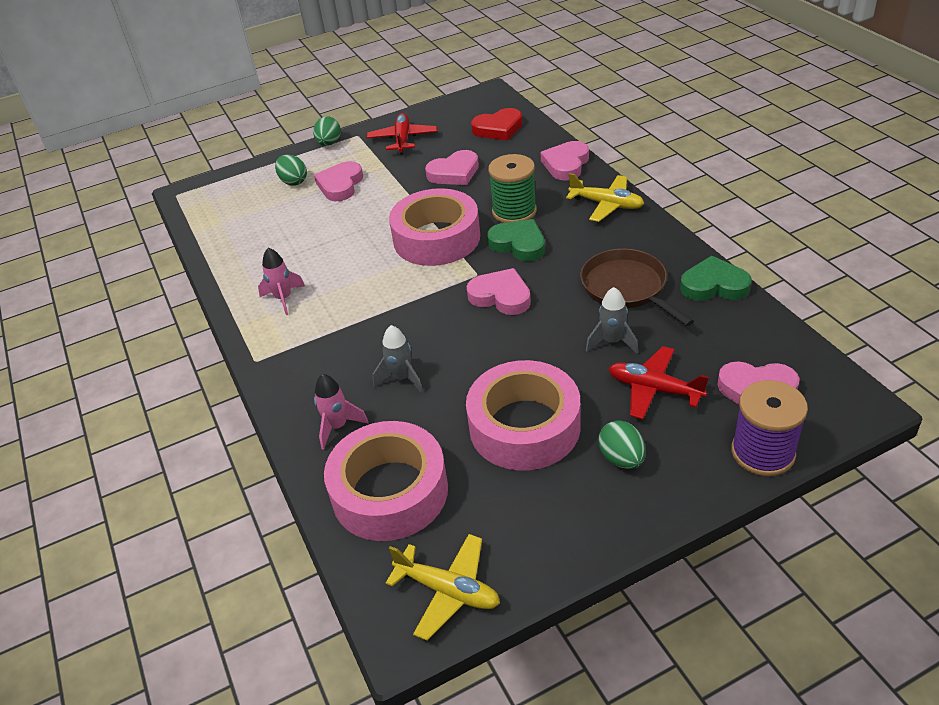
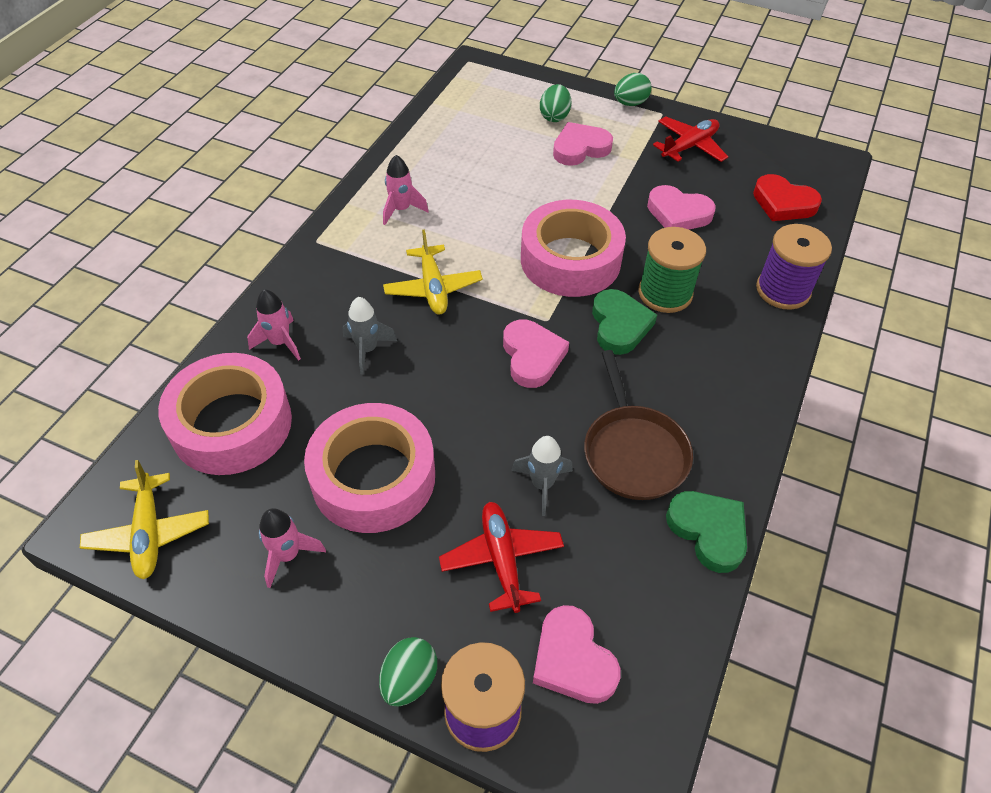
camera: 45 degrees right, 10 degrees up
(549, 506) = (288, 555): none -> pink rocket
(566, 164) = (783, 290): pink heart -> purple spool
(606, 204) = (751, 361): yellow plane -> yellow plane (433, 288)
(621, 459) = (386, 582): green egg -> green egg (409, 679)
(626, 287) = (634, 452): brown pan -> brown pan turned 150 degrees clockwise

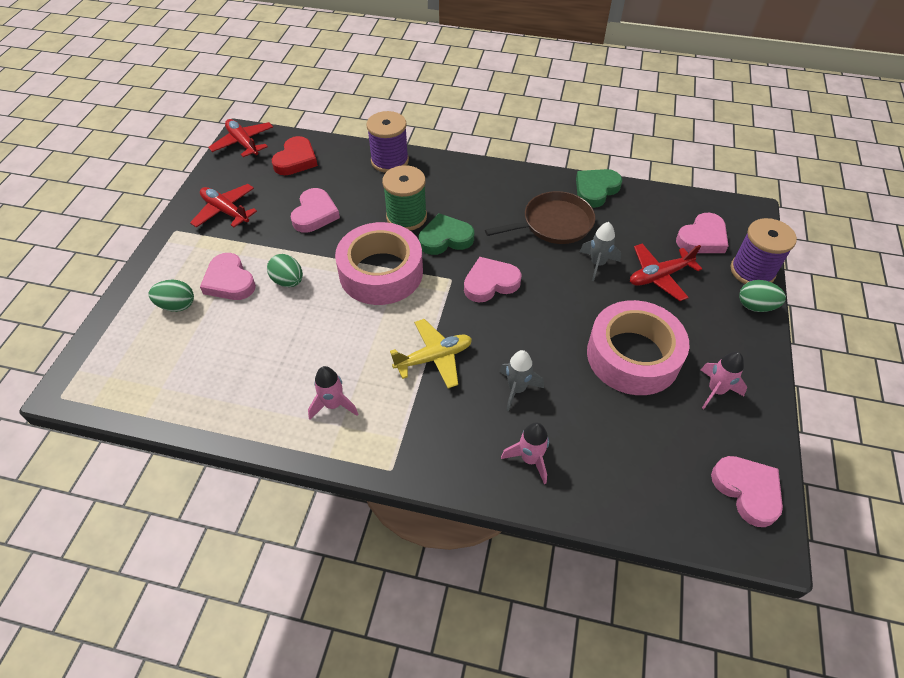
camera: 100 degrees left, 0 degrees up
(149, 533) = (747, 491): yellow plane -> pink heart
(232, 424) = (628, 467): pink tape -> none
(630, 103) = (158, 252): green egg -> green egg (288, 281)
(816, 161) = (243, 143): none -> red plane

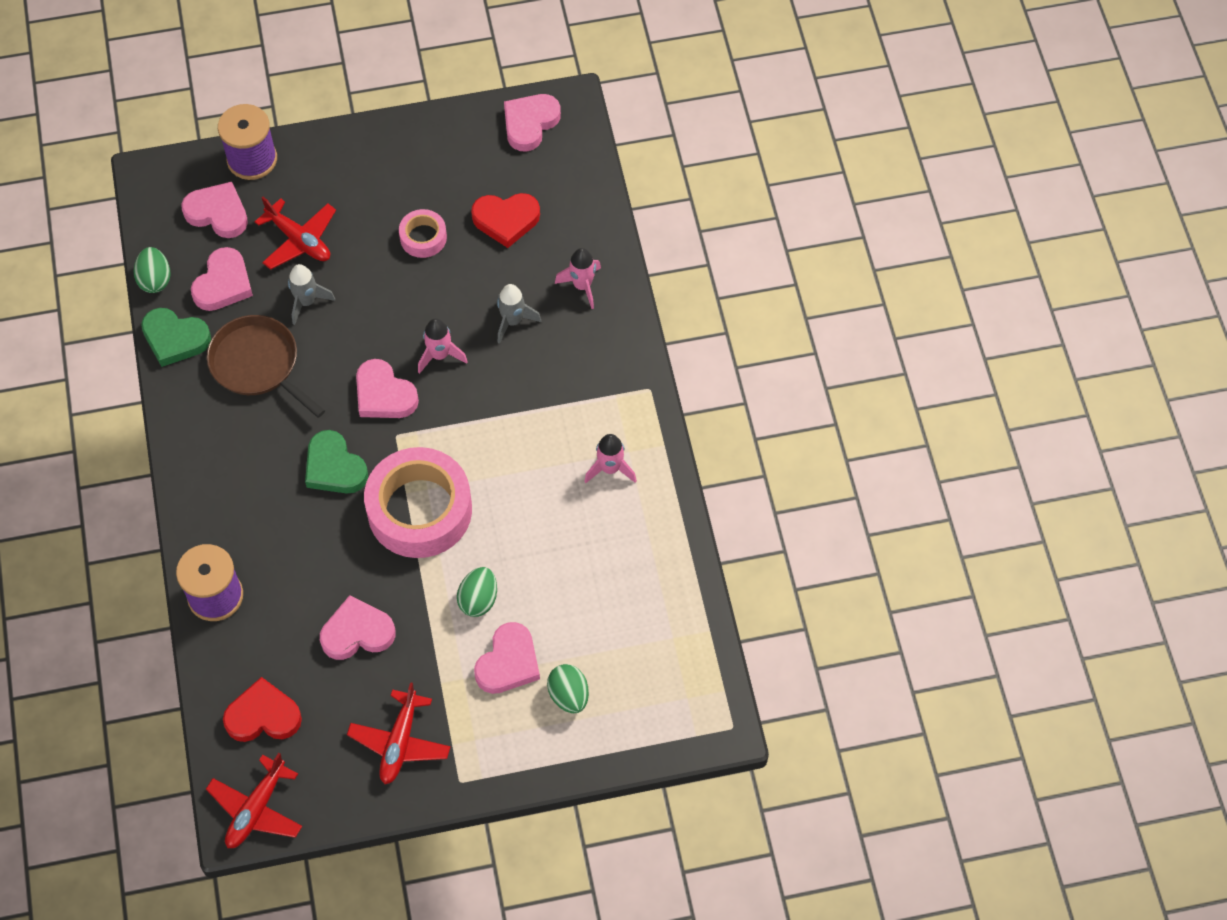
camera: 115 degrees left, 10 degrees up
(406, 217) = (316, 525): green spool -> none
(434, 358) = (511, 406): yellow plane -> none
(630, 425) = (506, 220): none -> red heart
(633, 224) = (223, 284): none -> pink heart
(633, 356) = (423, 237): pink tape -> pink tape, size x0.48
(715, 391) = (433, 163): pink rocket -> pink rocket (440, 355)
(755, 306) = (305, 149): green egg -> green egg (155, 279)

